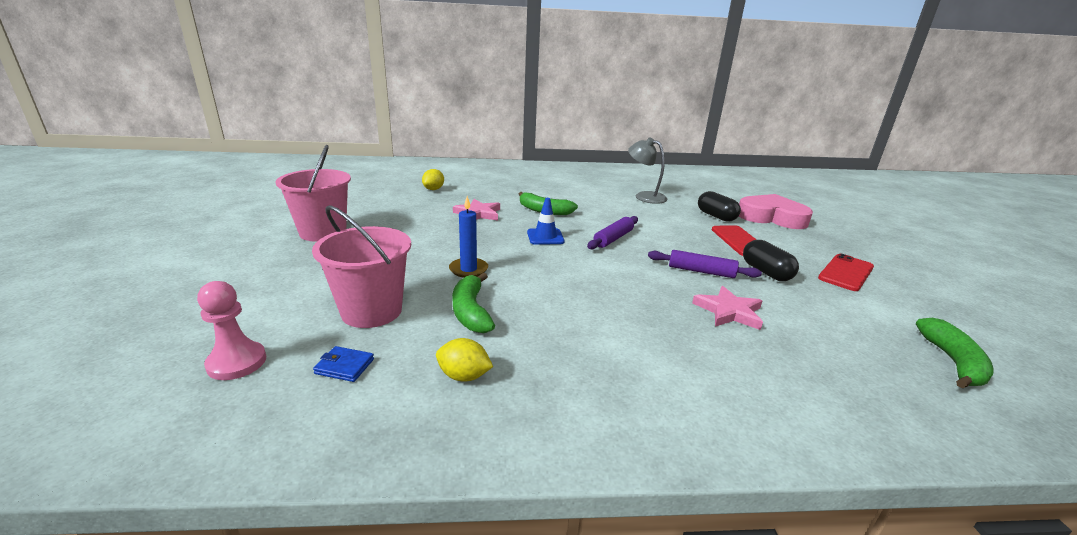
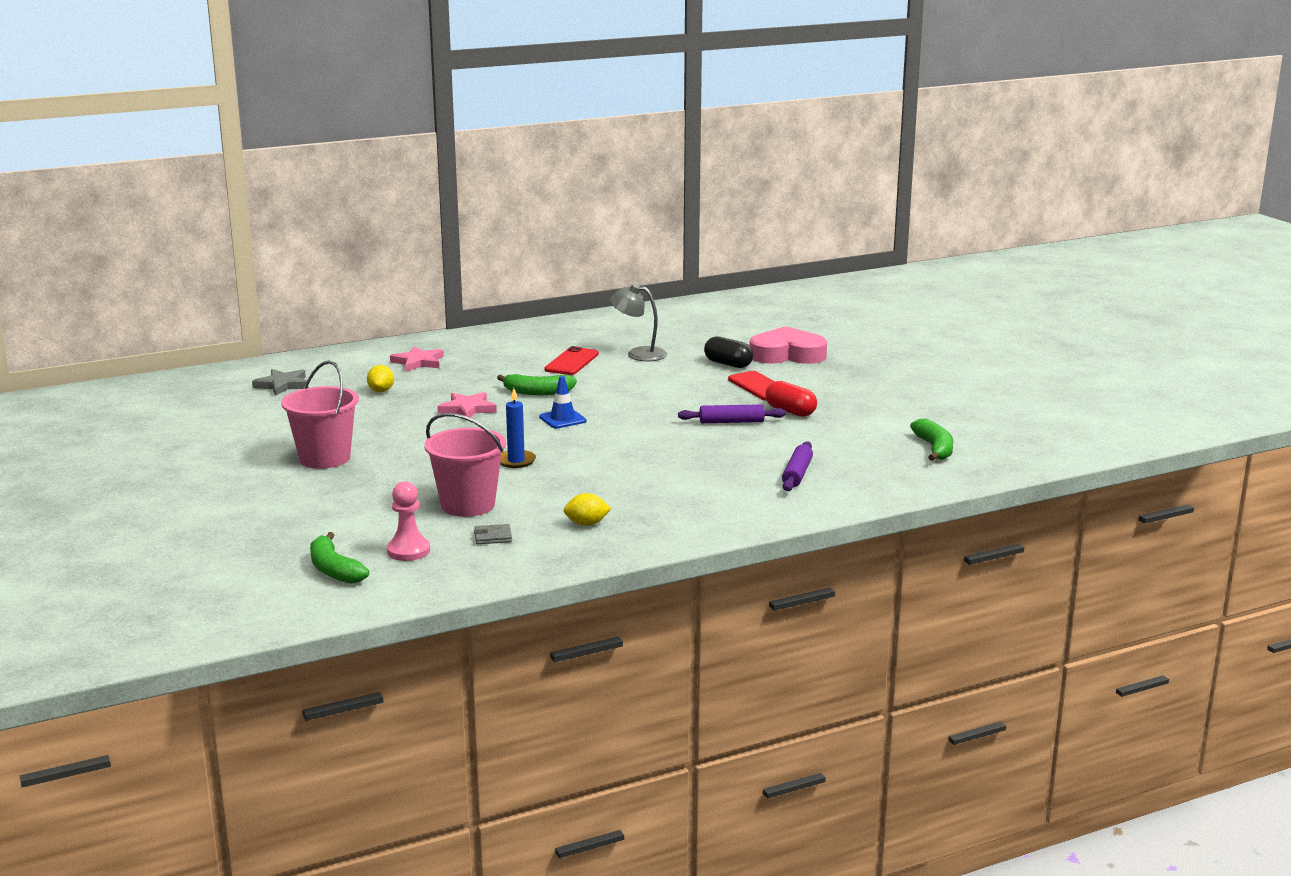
camera: 20 degrees left, 5 degrees down
(344, 366) = (493, 537): blue wallet -> grey wallet
(377, 174) = (282, 385): none -> grey star
(471, 312) = (552, 489): green banana -> green banana (334, 570)
(613, 238) = (633, 408): purple rolling pin -> purple rolling pin (797, 474)
(729, 311) = (765, 448): pink star -> pink star (418, 362)
(766, 272) = (790, 411): black capsule -> red capsule
(846, 273) = (862, 398): red phone -> red phone (572, 362)

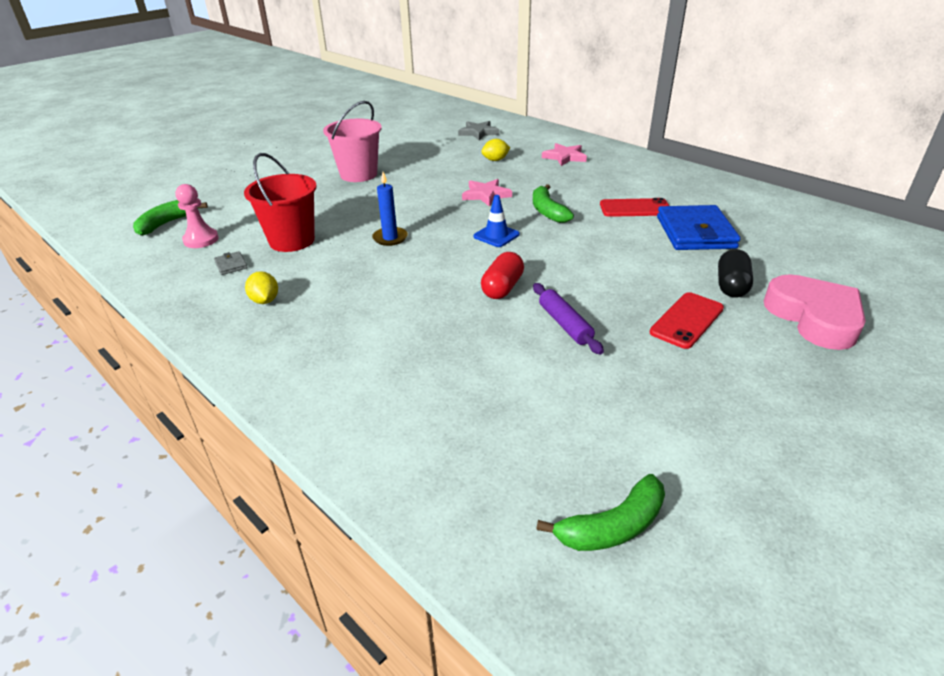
camera: 70 degrees right, 15 degrees up
(468, 505) = (292, 240): pink bucket -> red bucket
(638, 354) = (695, 232): grey lamp -> blue wallet
(790, 411) = (632, 358): red capsule -> red capsule (502, 288)
(797, 474) = (442, 404): purple rolling pin -> none

